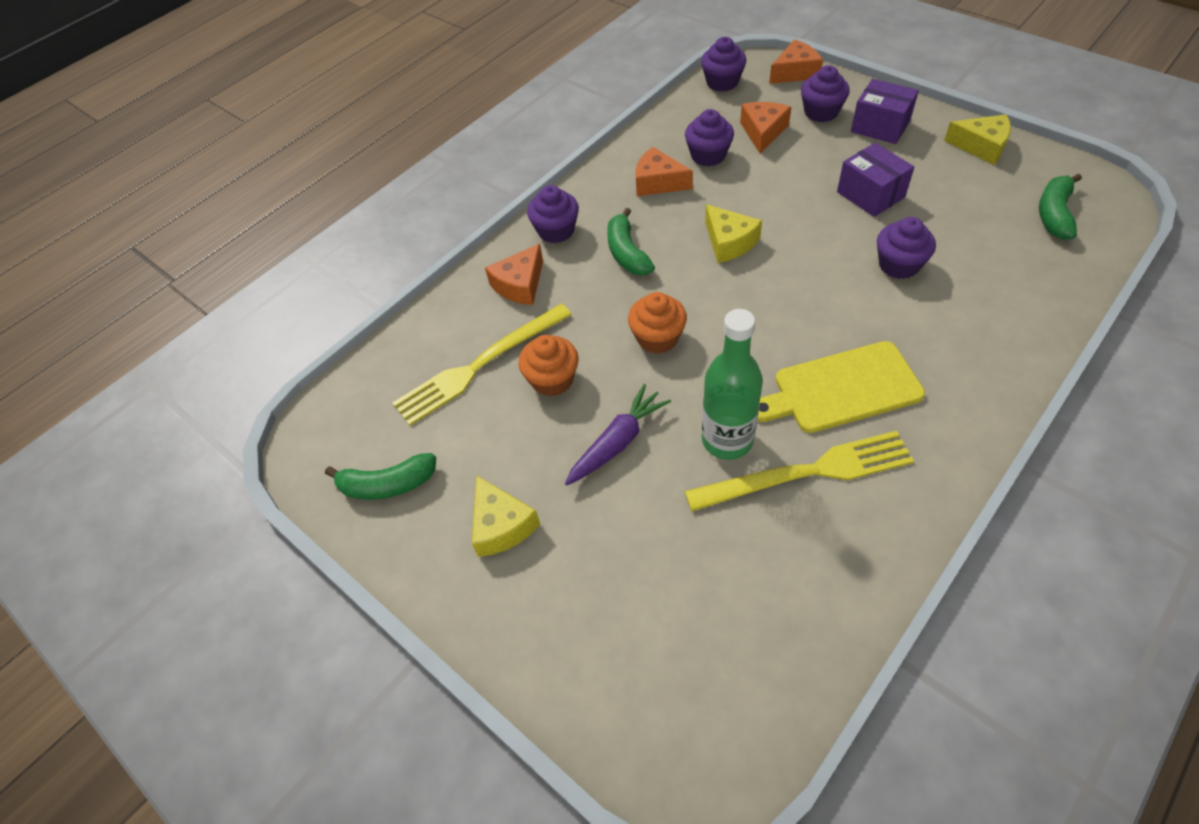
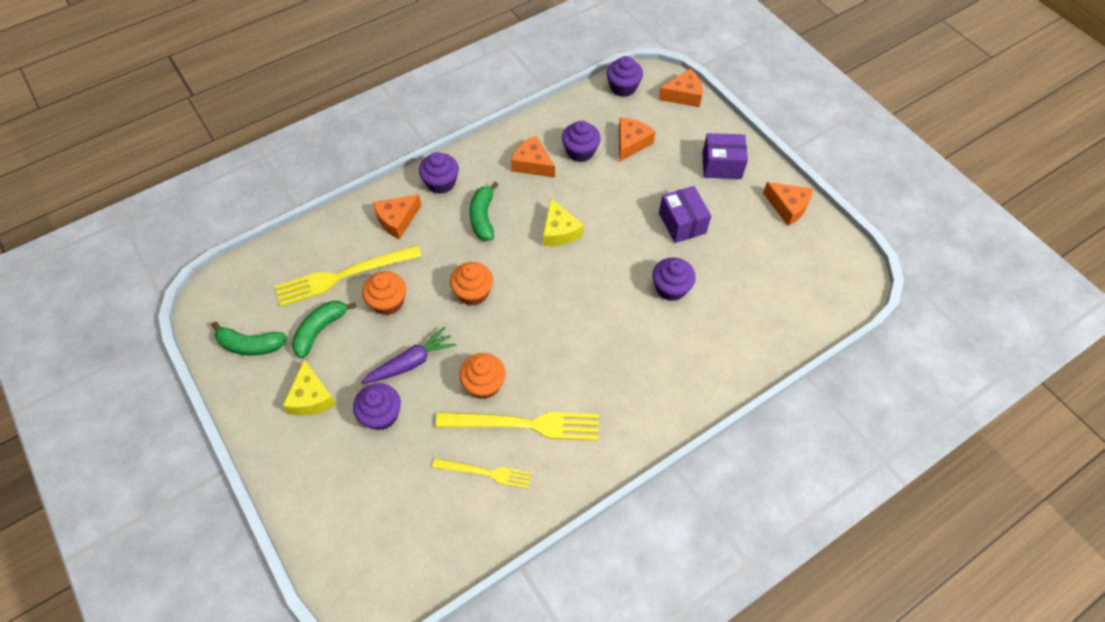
camera: 10 degrees right, 5 degrees up
(727, 440) = (484, 384): green bottle -> orange cupcake
(788, 549) = (486, 473): none -> yellow fork
(821, 112) = (684, 138): purple cupcake -> purple cupcake (381, 415)
(841, 389) = (579, 372): yellow cutting board -> none
(880, 126) = (721, 165): purple box -> purple box turned 45 degrees counterclockwise
(981, 146) = (788, 207): yellow cheese -> orange cheese
(1054, 214) = (807, 282): green banana -> green banana (320, 330)

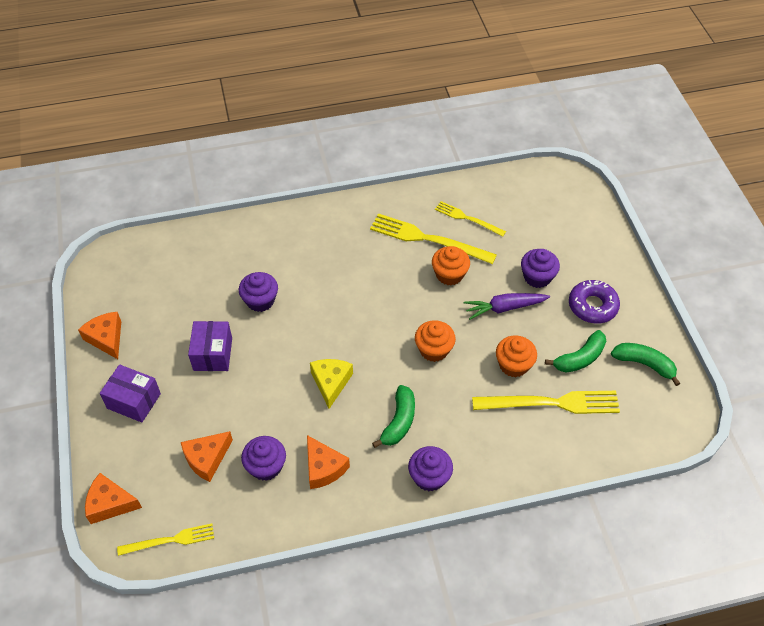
camera: 160 degrees left, 5 degrees down
(311, 397) = (592, 306): yellow cheese -> purple donut
(397, 220) = (487, 447): orange cheese -> none
(623, 87) = (170, 540): purple cupcake -> yellow fork

